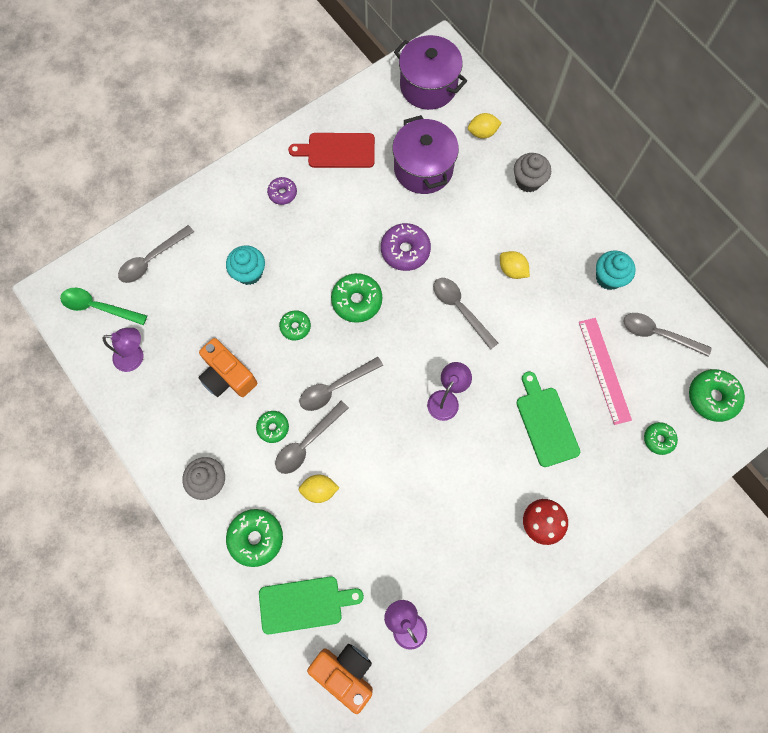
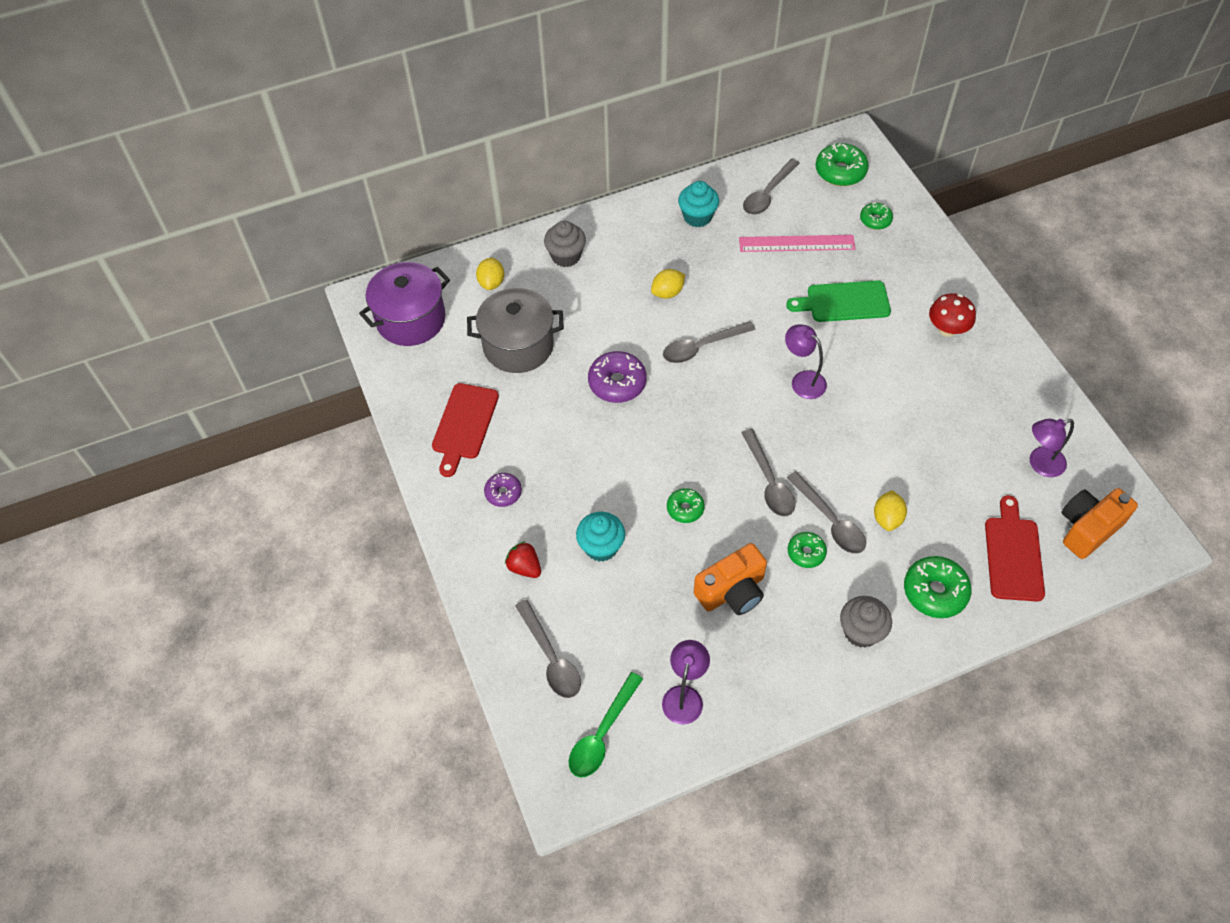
camera: 75 degrees left, 15 degrees down
(222, 224) = (524, 567): none -> red strawberry
(305, 604) = (1013, 554): green cutting board -> red cutting board
(357, 301) = (667, 441): green donut -> none
(423, 169) = (518, 345): purple pot -> grey pot

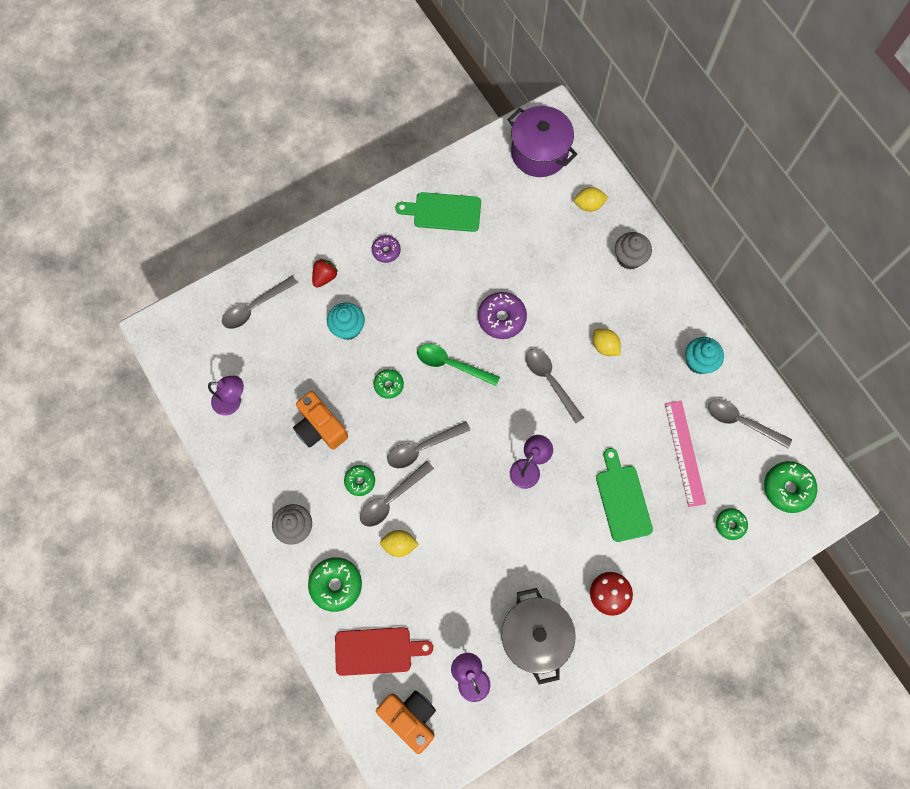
camera: 80 degrees right, 15 degrees up
(464, 425) = (443, 212): red cutting board -> green cutting board
(518, 345) = (527, 237): grey pot -> grey pot (535, 636)
(602, 734) = (200, 350): green spoon -> green spoon (451, 364)

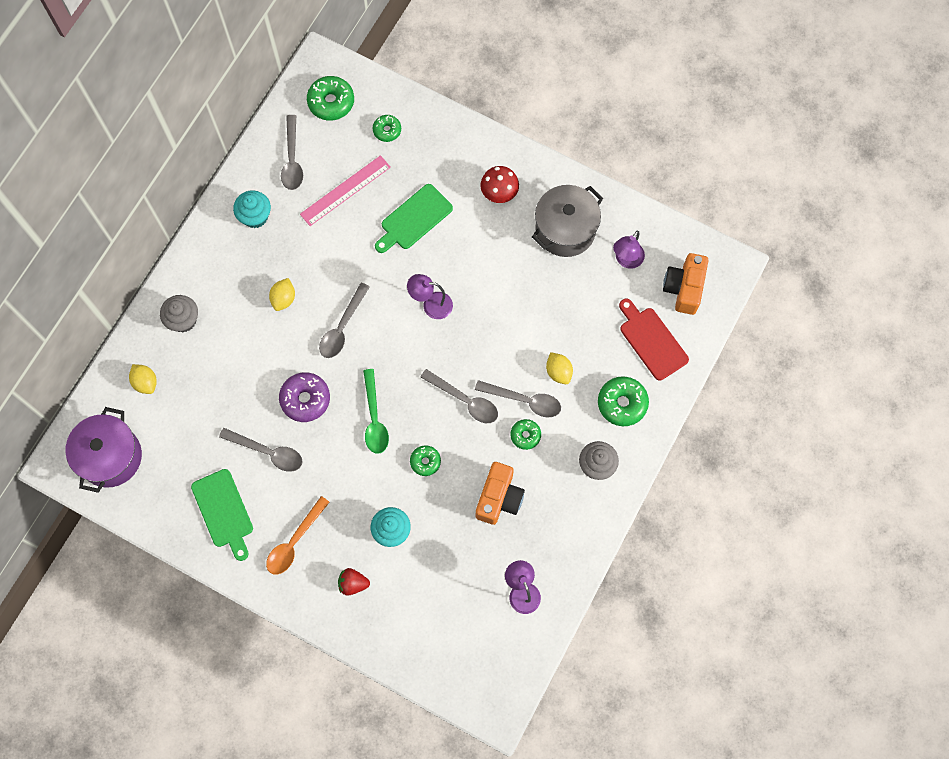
camera: 120 degrees left, 0 degrees up
(255, 307) = (420, 631): grey spoon -> grey spoon (267, 452)
(386, 251) = (294, 541): purple donut -> orange spoon

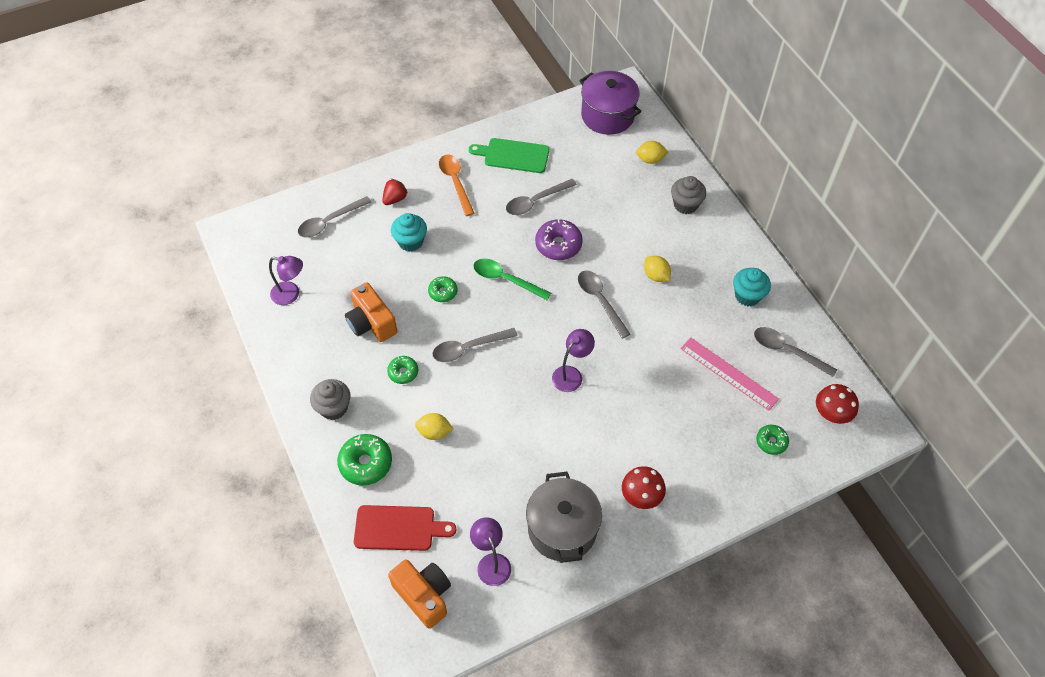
camera: 125 degrees right, 15 degrees down
(331, 102) = (831, 414): green donut -> red mushroom
(345, 190) = (728, 373): pink ruler -> pink ruler turned 45 degrees counterclockwise
(414, 219) = (663, 410): green cutting board -> none
(524, 400) = (432, 390): grey spoon -> grey spoon (329, 222)

